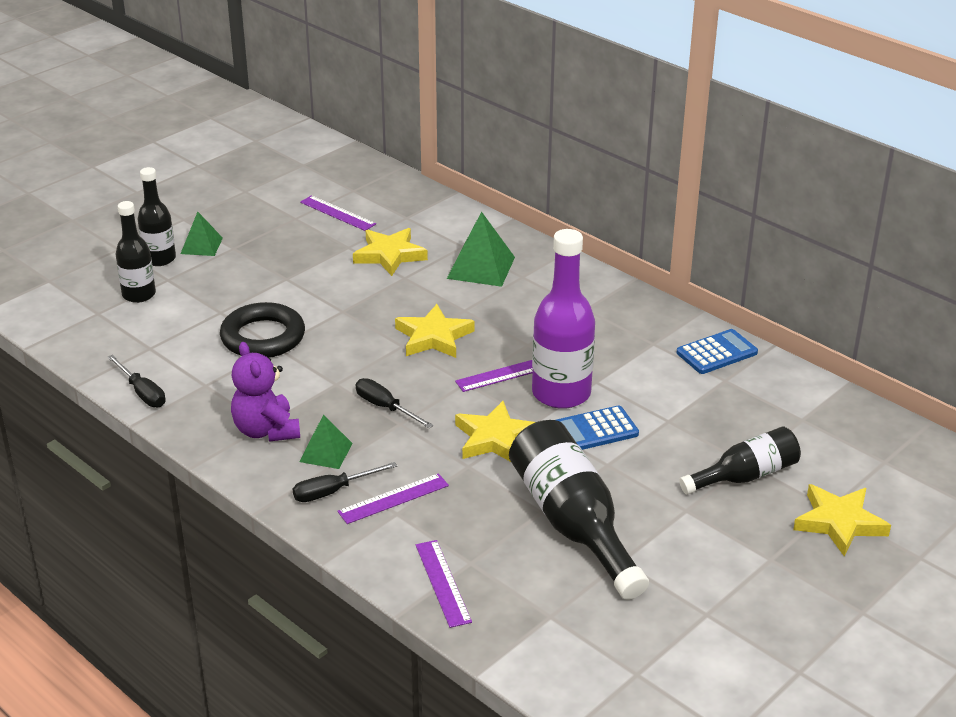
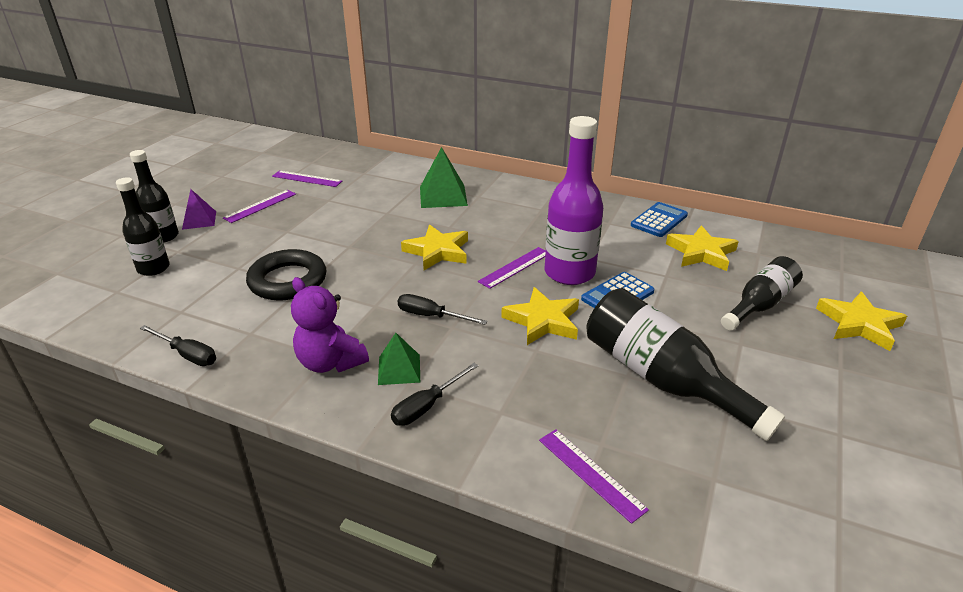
camera: 20 degrees left, 0 degrees up
(201, 245) = (199, 220): green pyramid -> purple pyramid
(389, 255) = (365, 200): yellow star -> yellow star (701, 252)
(393, 498) = (489, 398): purple ruler -> purple ruler (260, 206)

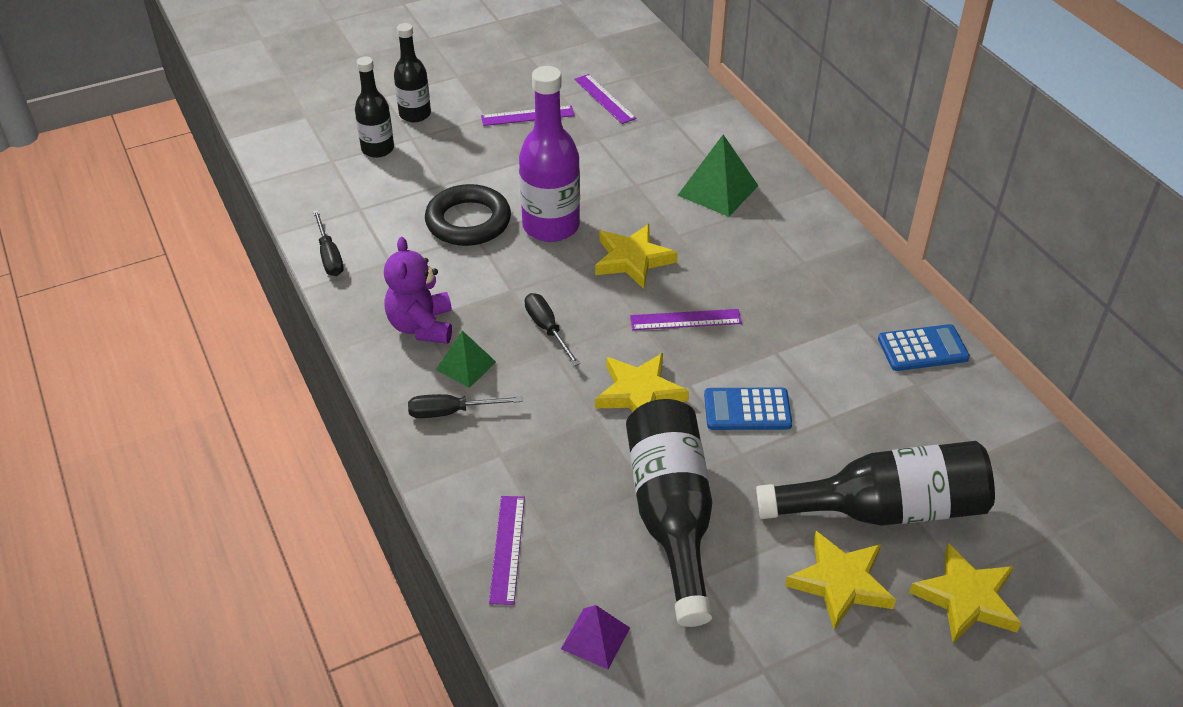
camera: 40 degrees right, 10 degrees up
(199, 220) = (460, 108): purple pyramid -> purple pyramid (595, 638)
(569, 273) = (732, 357): purple bottle -> purple bottle (551, 226)
(701, 252) = (912, 415): yellow star -> yellow star (840, 583)
(760, 305) = (885, 510): black bottle -> black bottle, size x1.62

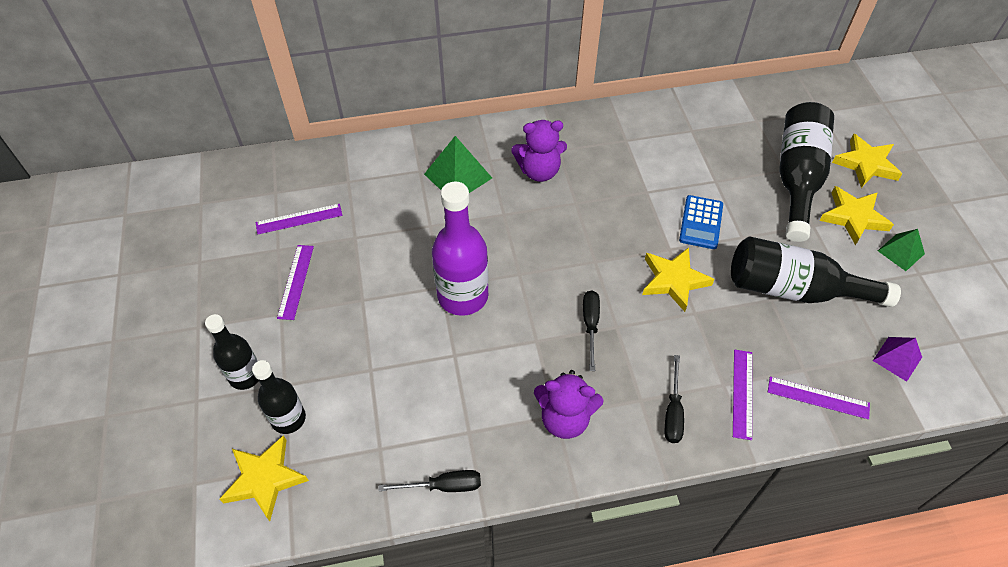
camera: 75 degrees left, 10 degrees up
(466, 365) = (621, 392): green pyramid -> green pyramid (901, 252)
(468, 221) = (433, 357): black ring -> none
(547, 329) = (590, 325): black screwdriver -> black screwdriver turned 105 degrees clockwise
(632, 260) = (524, 250): yellow star -> yellow star (265, 479)
(685, 320) = (602, 234): purple ruler -> purple ruler (742, 393)
(759, 252) = (539, 171): none -> purple teddy bear
(922, 348) = (660, 117): blue calculator -> none

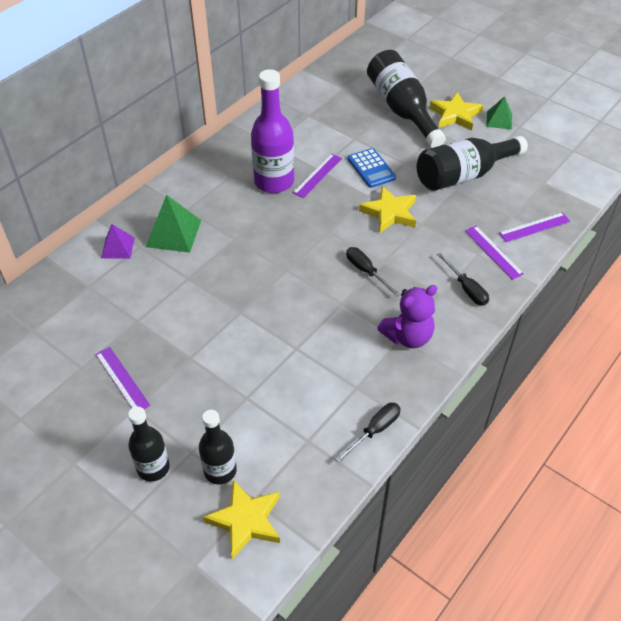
camera: 40 degrees left, 5 degrees down
(299, 219) = (75, 336): purple ruler -> purple ruler (317, 175)
(463, 296) = (262, 308): purple bottle -> purple bottle (274, 182)
(539, 171) = (231, 197): purple teddy bear -> none
(865, 164) = (432, 80): yellow star -> none
(897, 358) = (552, 180): purple pyramid -> purple pyramid (118, 247)

